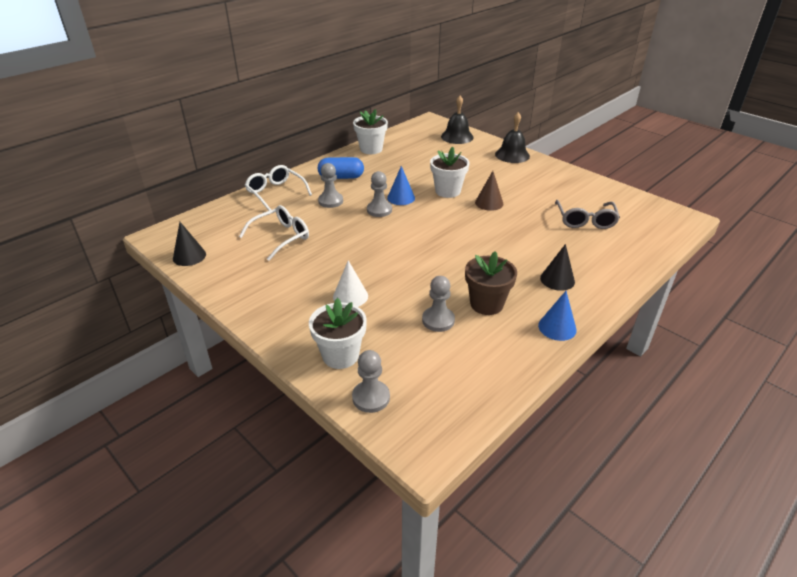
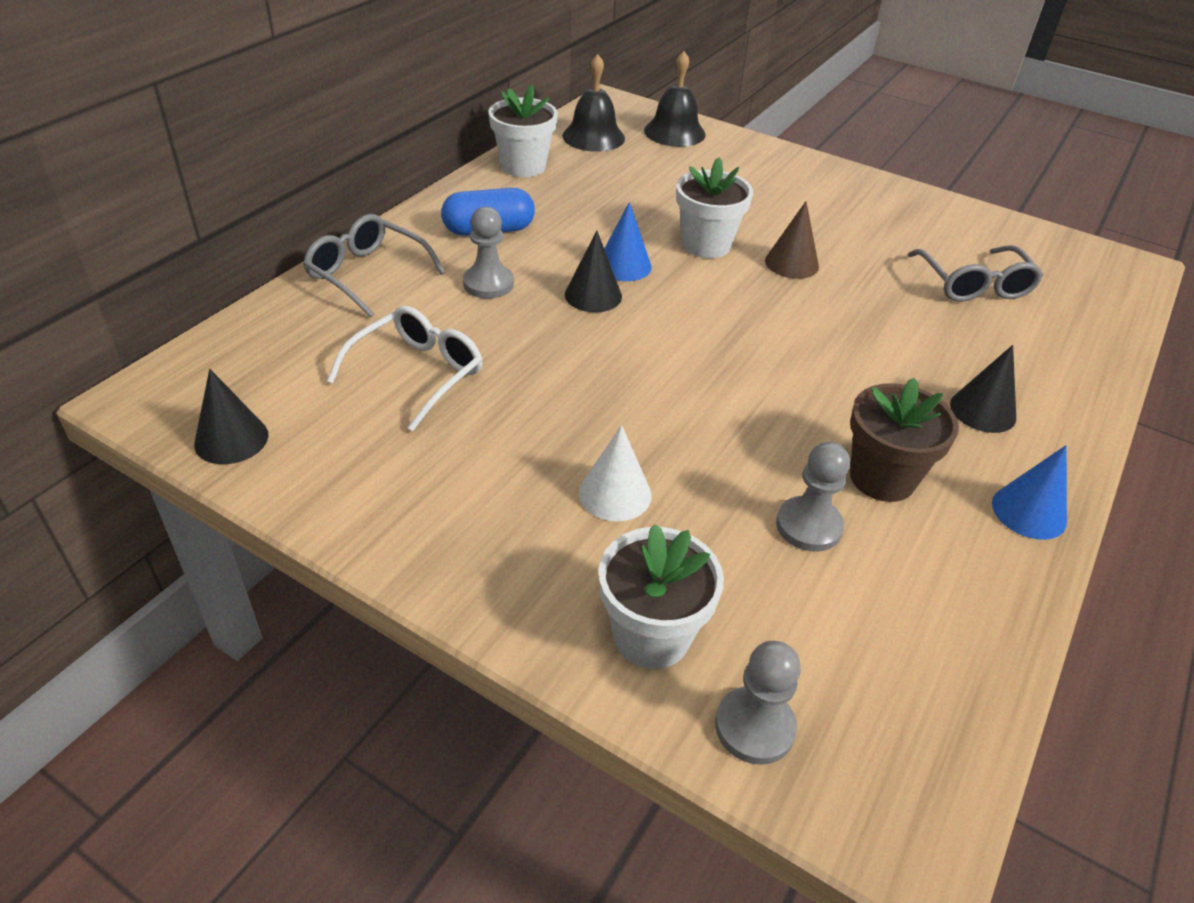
camera: 15 degrees left, 5 degrees up
(275, 193) = (367, 274): white glasses -> grey glasses
(379, 210) = (593, 295): grey pawn -> black cone
(512, 155) = (789, 163): black bell -> black bell (593, 137)

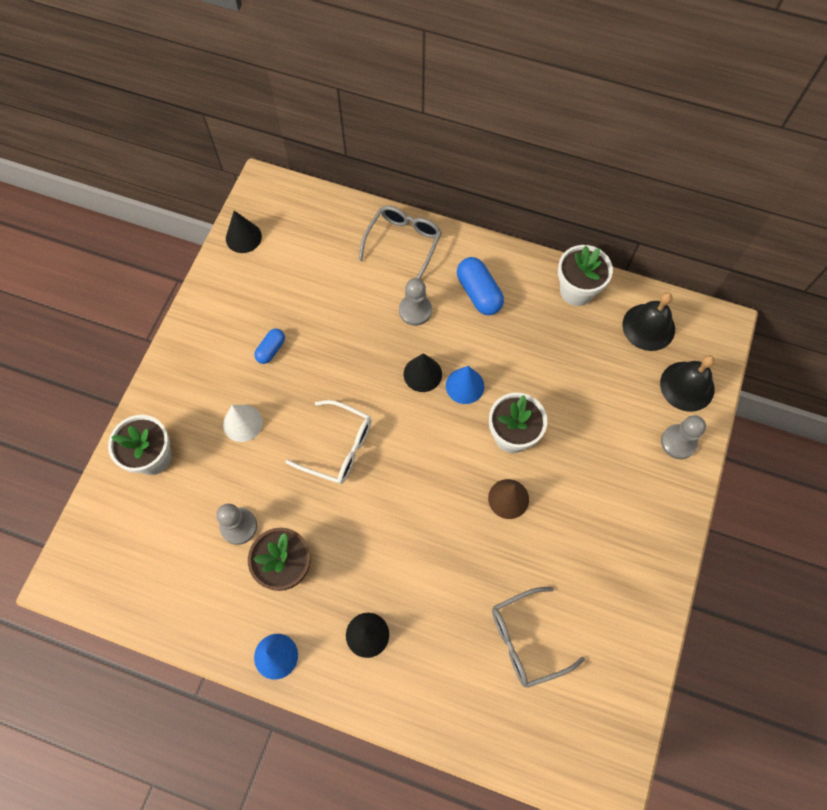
camera: 80 degrees right, 25 degrees up
(418, 373) = (316, 301): white glasses -> white glasses (339, 448)
(485, 438) = (271, 350): none -> blue capsule
(754, 727) = (109, 509): grey pawn -> grey pawn (678, 442)

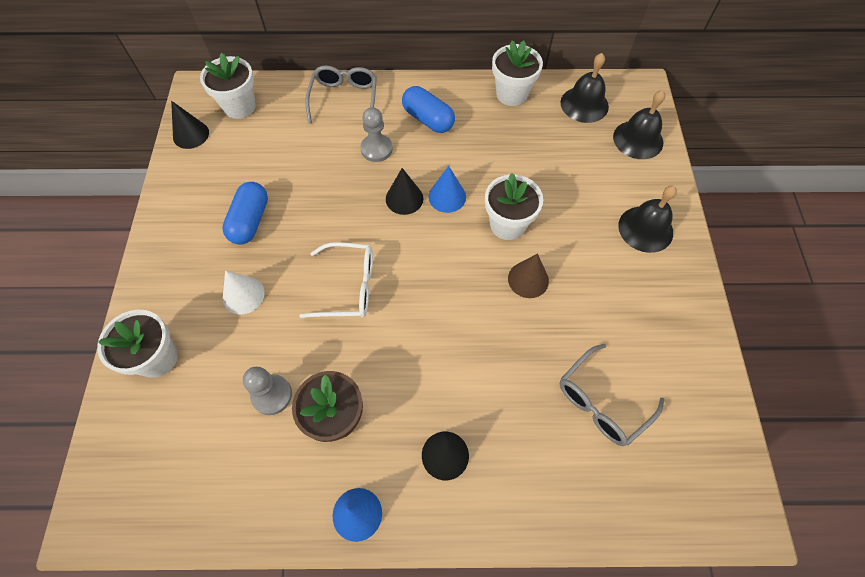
camera: 20 degrees left, 5 degrees down
(271, 350) = (250, 221): blue capsule -> blue capsule, size x1.68
(298, 219) = (239, 106): none -> white flower pot
(648, 486) = (645, 229): none -> black bell
(678, 442) = (653, 185): grey pawn -> none

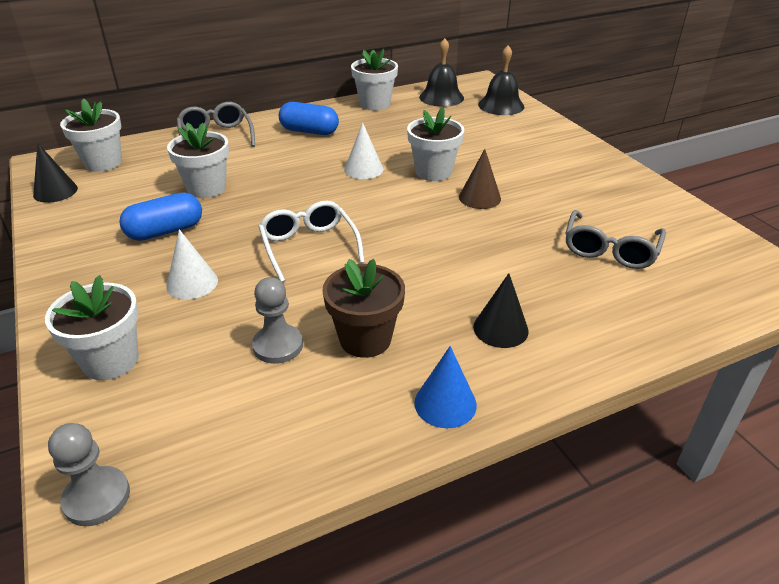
camera: 25 degrees left, 25 degrees down
(250, 221) = (165, 231): blue capsule -> blue capsule turned 75 degrees clockwise
(304, 174) = (206, 188): none -> white flower pot
(349, 287) = (309, 246): white glasses -> white glasses turned 90 degrees counterclockwise
(376, 149) = (272, 158): grey pawn -> grey pawn (97, 497)
(404, 198) = (323, 179): black cone -> none
(447, 196) = (363, 169): blue cone -> white cone
(645, 229) = (551, 147): black bell -> none

